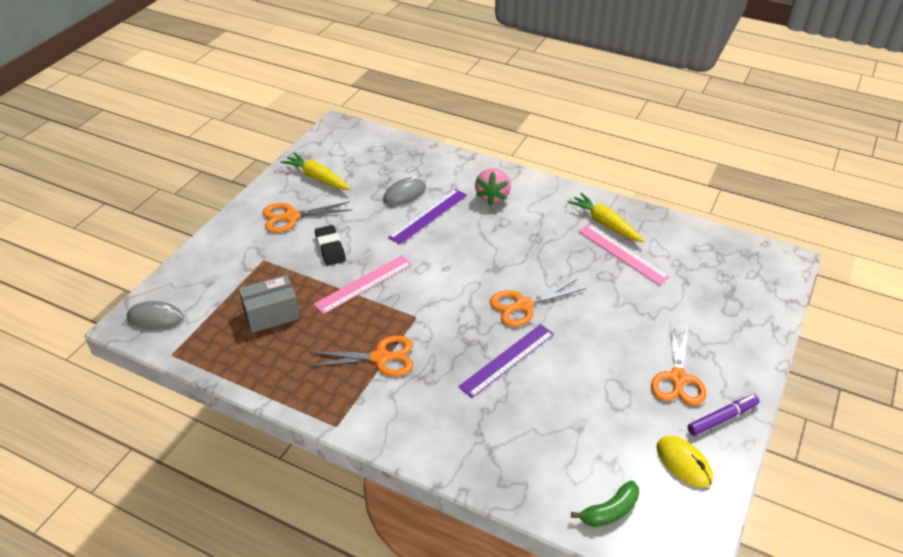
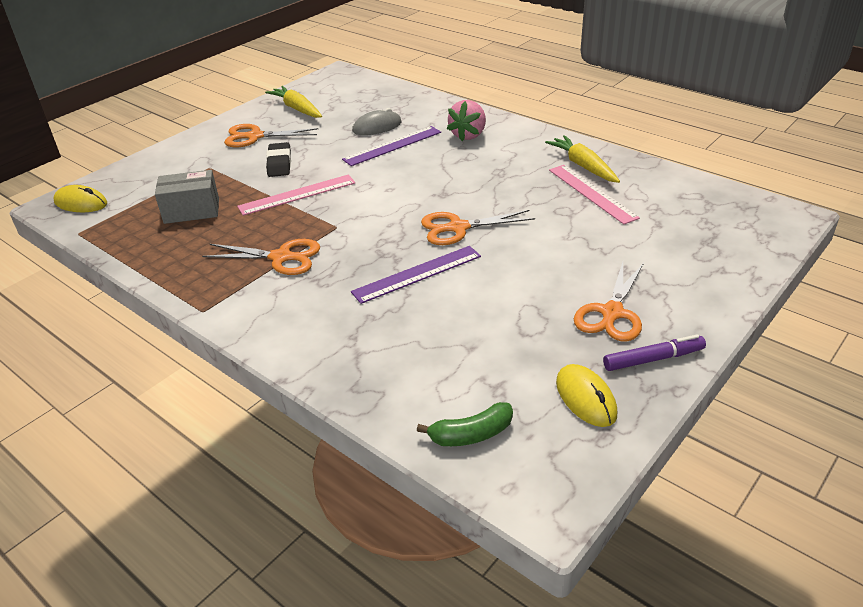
camera: 15 degrees right, 5 degrees down
(155, 318) = (81, 203): grey mouse -> yellow mouse

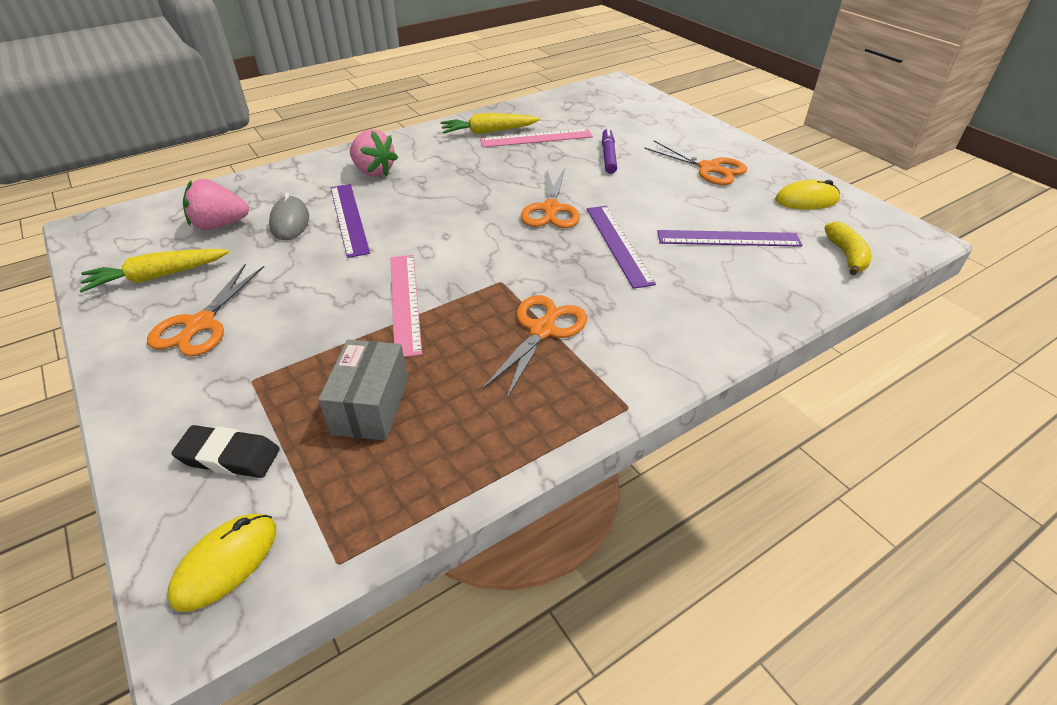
camera: 75 degrees left, 5 degrees up
(279, 163) = (308, 309): black eraser -> black eraser (229, 456)
(361, 107) = (220, 225): none -> pink strawberry
(462, 341) = (728, 238): none -> purple ruler
(471, 434) = (846, 255): green banana -> yellow banana
(653, 359) = (766, 166): purple marker -> purple marker (608, 156)

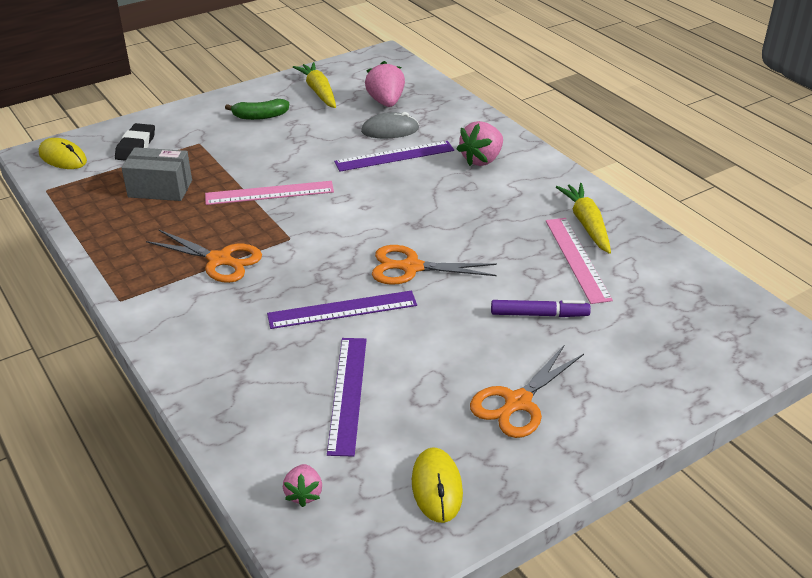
camera: 90 degrees right, 5 degrees down
(199, 325) = (260, 116): orange scissors -> green banana
(846, 255) = (304, 494): yellow banana -> pink strawberry

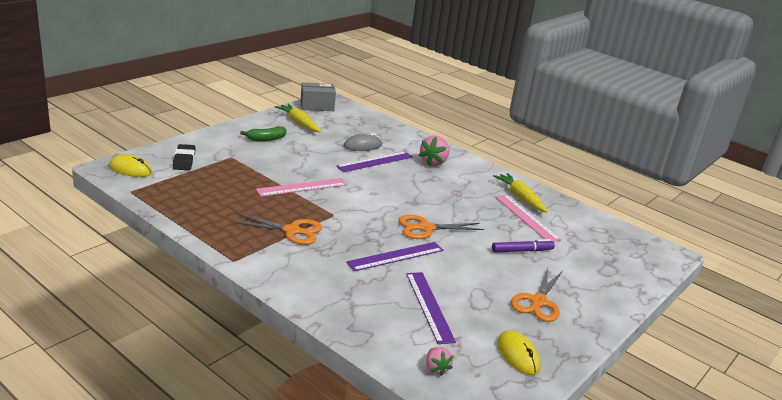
camera: 20 degrees left, 10 degrees down
(160, 189) = (220, 187): grey box -> grey box (317, 106)
(386, 102) = (349, 129): pink strawberry -> none

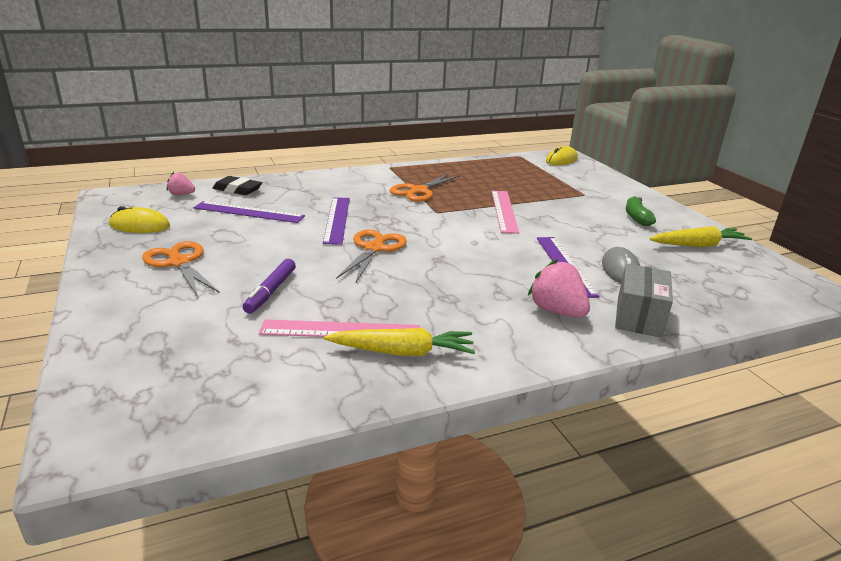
camera: 120 degrees right, 0 degrees up
(184, 160) = (578, 177): black eraser -> black eraser (237, 190)
(317, 106) = (777, 272): grey box -> grey box (639, 316)

